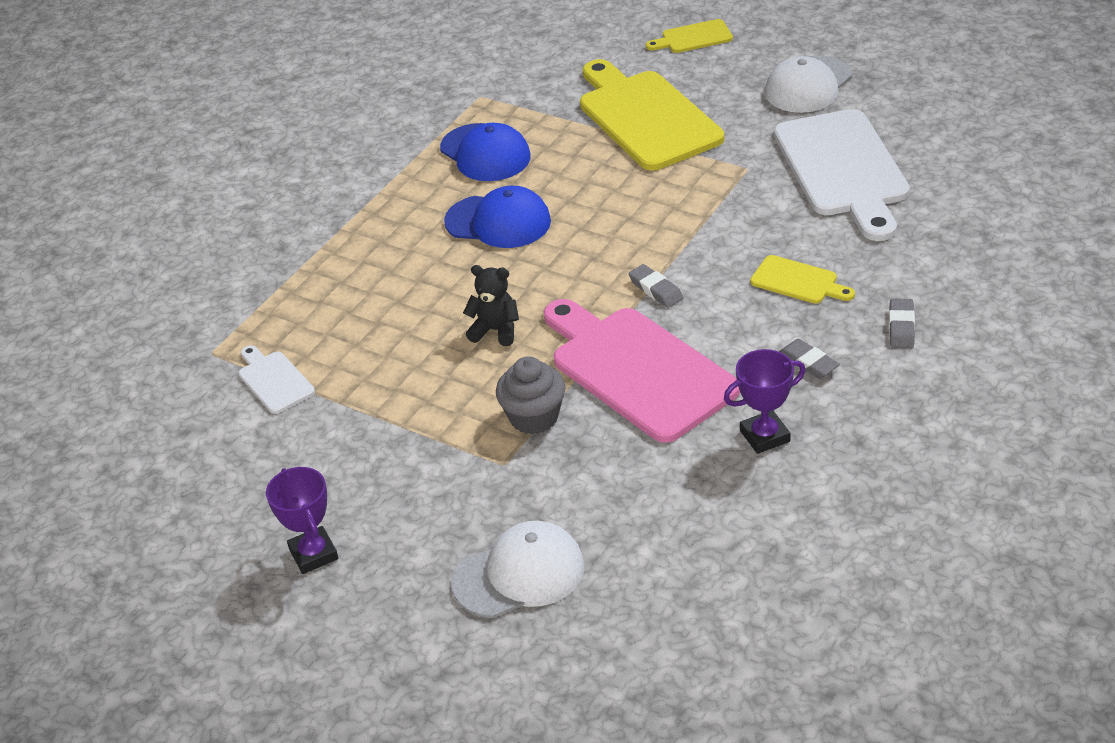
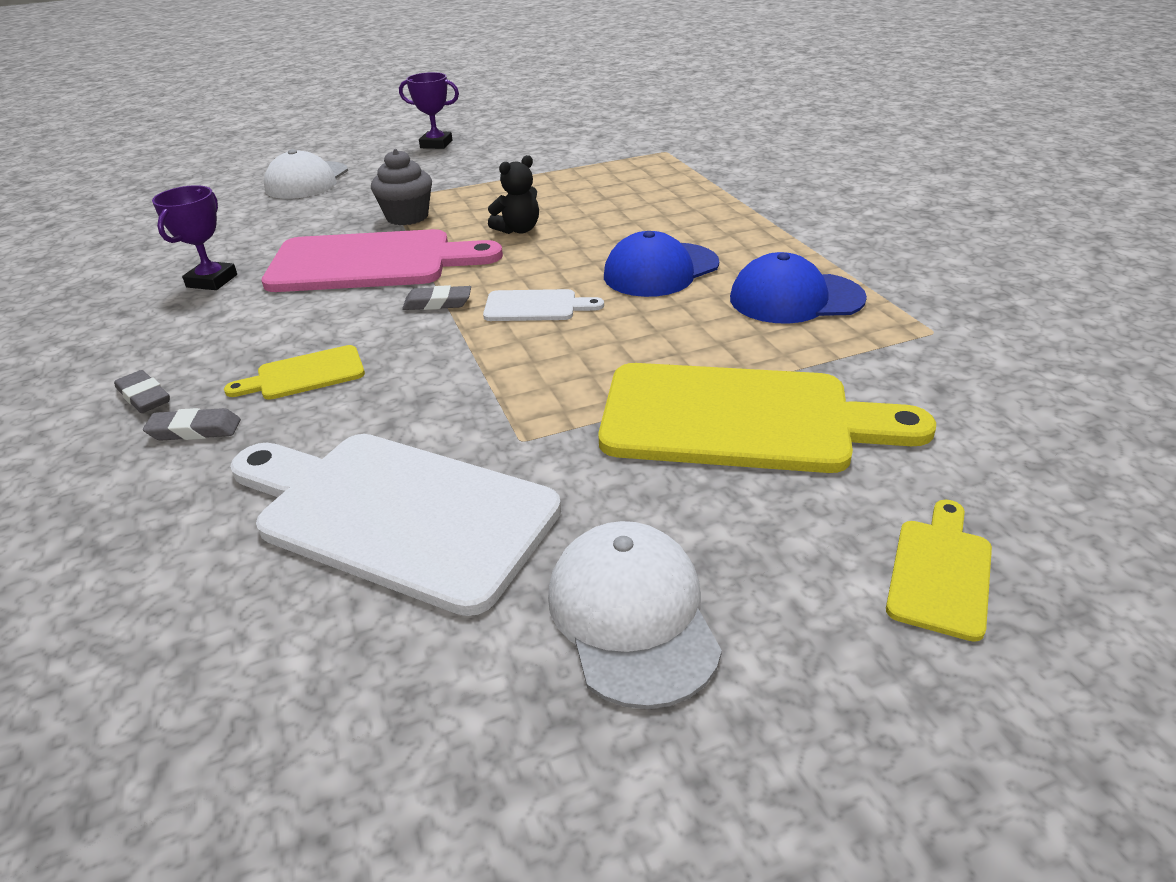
camera: 125 degrees right, 5 degrees down
(274, 380) = (602, 160): white cutting board -> white cutting board (535, 306)
(808, 362) = (221, 330): grey eraser -> grey eraser (195, 430)

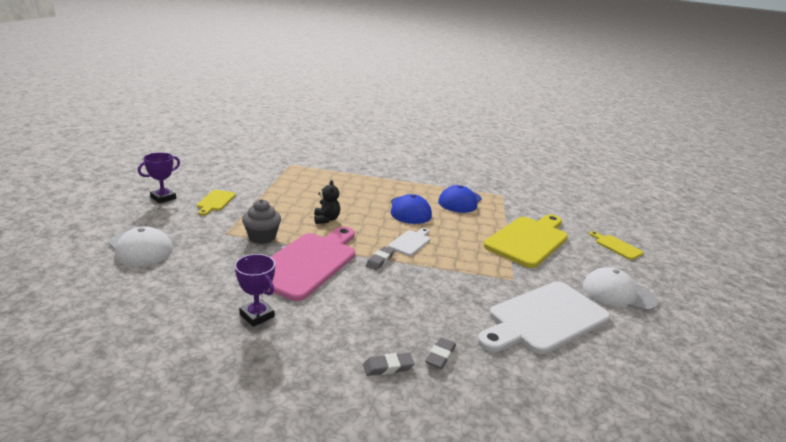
camera: 65 degrees left, 10 degrees down
(305, 375) = (414, 312): yellow cutting board -> yellow cutting board (215, 201)

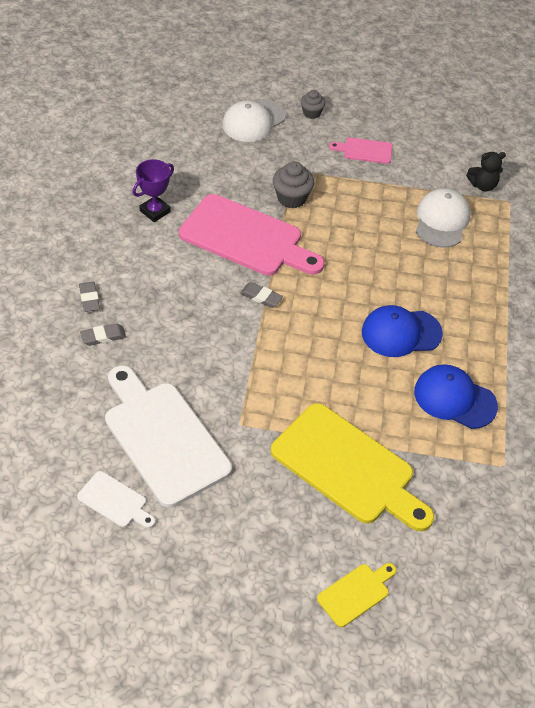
camera: 90 degrees right, 25 degrees up
(149, 218) = (311, 113): none -> grey cupcake
(163, 198) = (360, 111): purple trophy -> none
(215, 201) = (365, 151): yellow cutting board -> pink cutting board
(326, 219) = (348, 247): black teddy bear -> black teddy bear (483, 185)
(410, 242) = (310, 328): white cutting board -> white cutting board (115, 501)
(440, 356) = (103, 337): grey eraser -> grey eraser turned 45 degrees counterclockwise
(618, 293) = (222, 541): white cap -> white cap (442, 220)

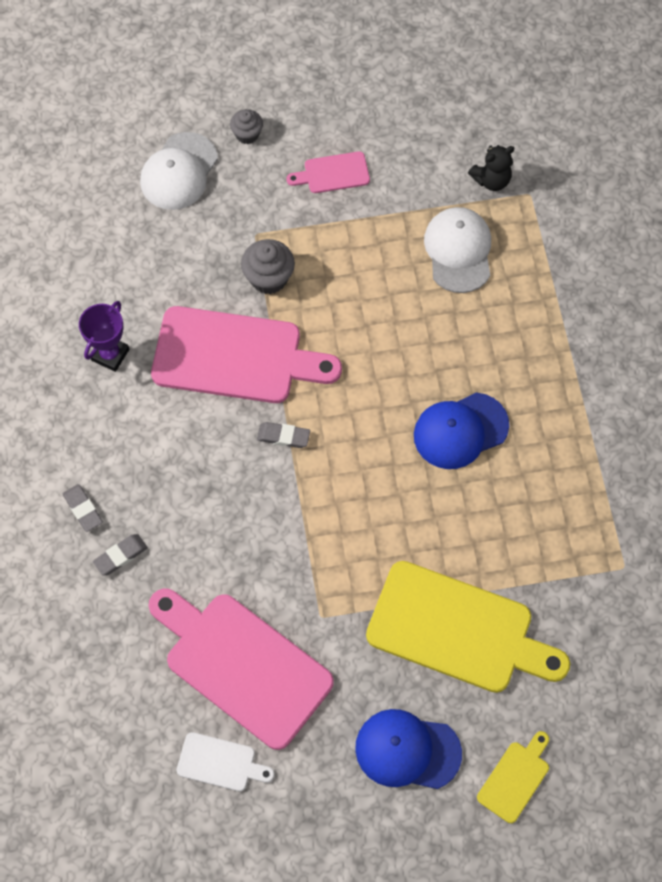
camera: 15 degrees left, 15 degrees up
(163, 438) = (242, 665): white cutting board -> pink cutting board
(454, 398) = (546, 499): blue cap -> blue cap (407, 750)

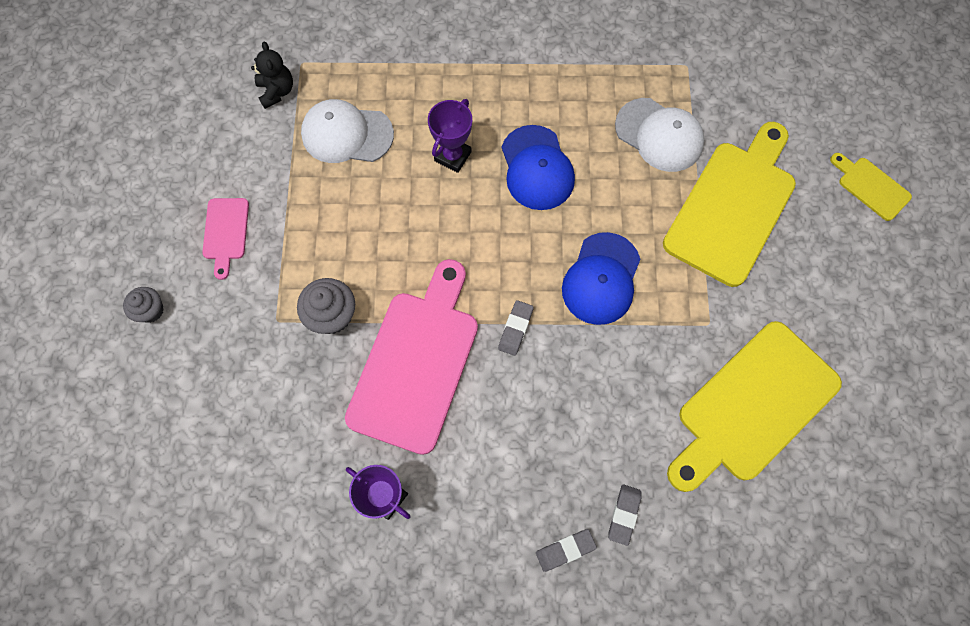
camera: 80 degrees left, 5 degrees up
(121, 556) = (624, 514): grey eraser -> grey eraser turned 45 degrees clockwise
(179, 172) = (175, 390): white cap -> white cap (659, 135)
(220, 763) = (849, 441): white cutting board -> none
(242, 665) = (753, 406): pink cutting board -> yellow cutting board
(407, 750) = (843, 270): blue cap -> blue cap (601, 279)
(456, 350) = (453, 156): none -> purple trophy

